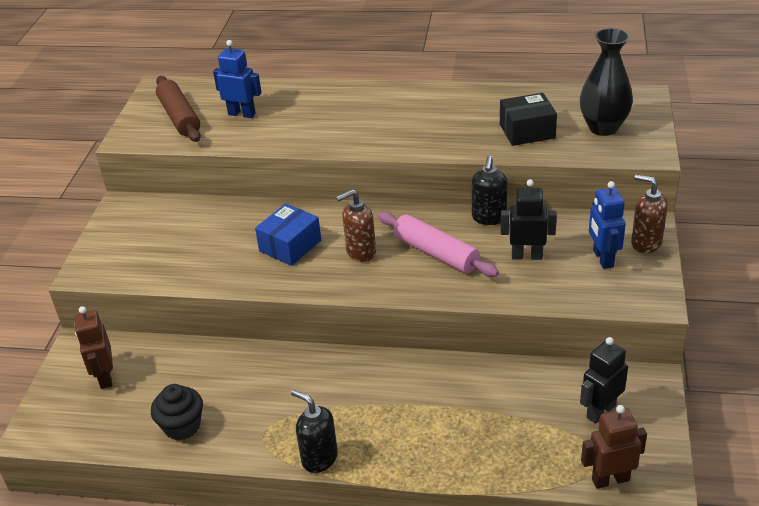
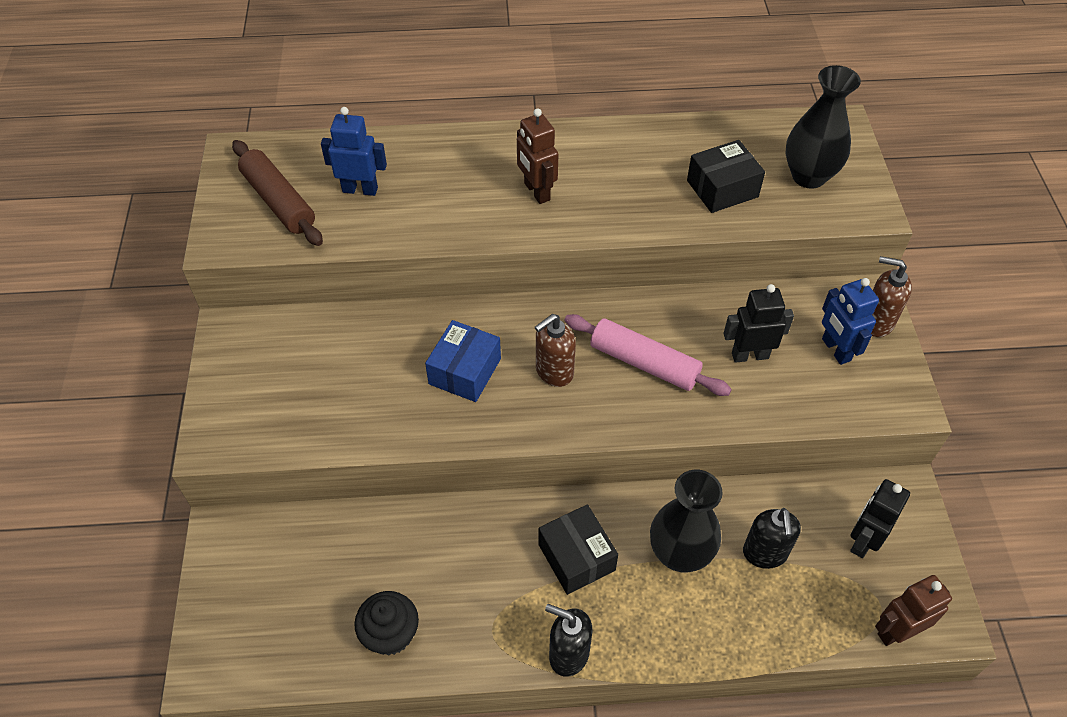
camera: 15 degrees left, 15 degrees up
(105, 377) = (271, 575): brown robot -> brown robot (536, 192)
(348, 394) = (576, 557): none -> black box
(436, 402) = (680, 554): none -> black vase
(489, 218) = (690, 303): black soap dispenser -> black soap dispenser (765, 553)

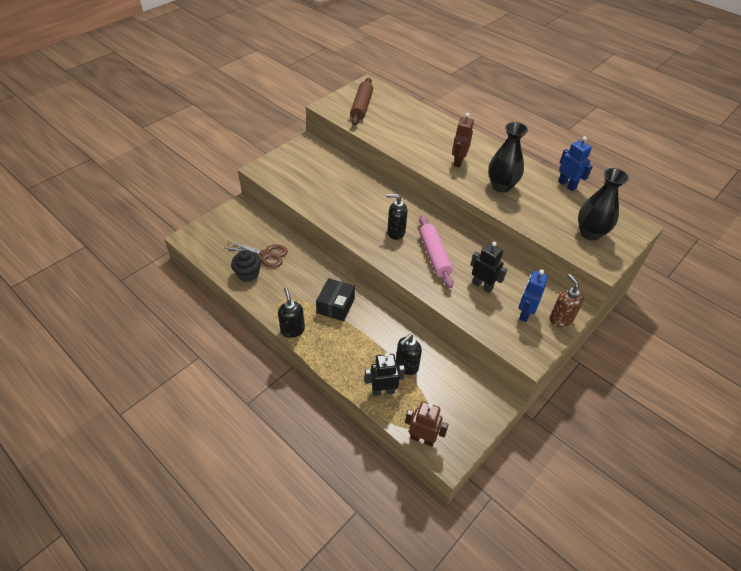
camera: 45 degrees right, 5 degrees down
(360, 189) = (394, 120): blue robot -> blue robot (567, 185)
(375, 576) = (266, 254): none -> brown scissors
(465, 371) = (364, 209): blue box -> none
(554, 372) = (395, 232): brown soap dispenser -> black soap dispenser
(680, 554) = (373, 337): black vase -> black vase (501, 186)
(722, 188) = (540, 211): black box -> none
(863, 540) = (454, 398): black robot -> black robot (383, 391)

